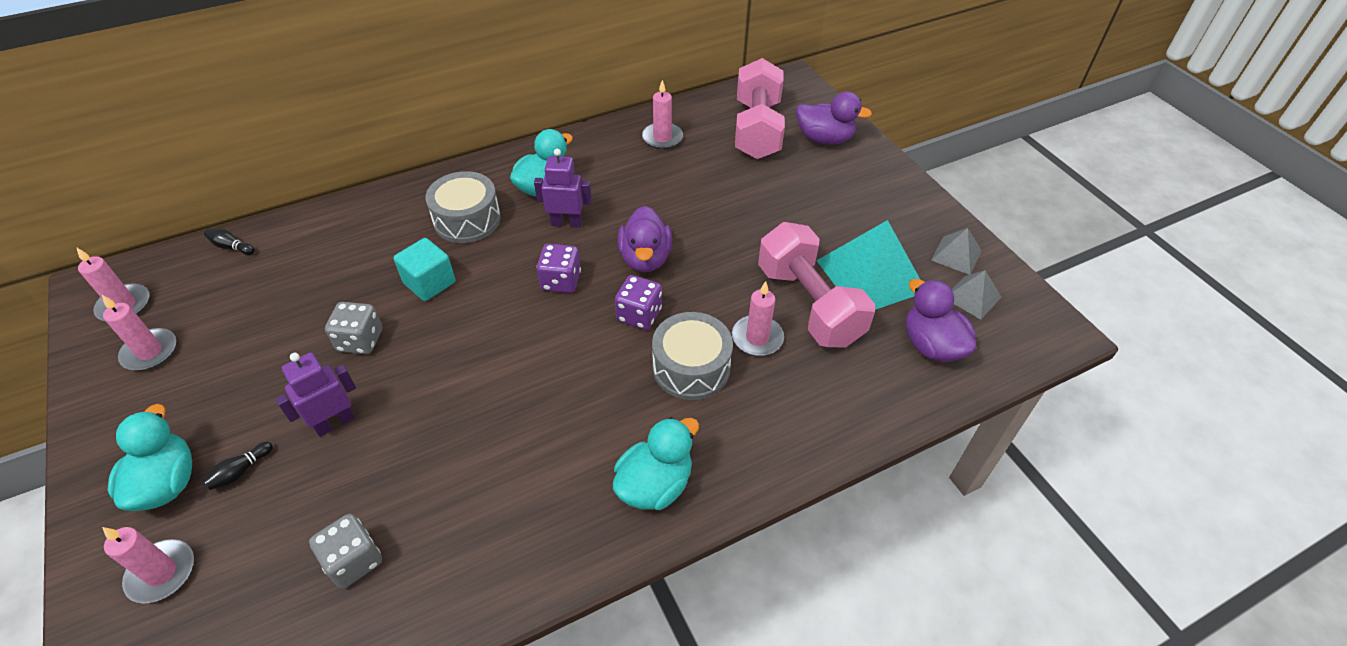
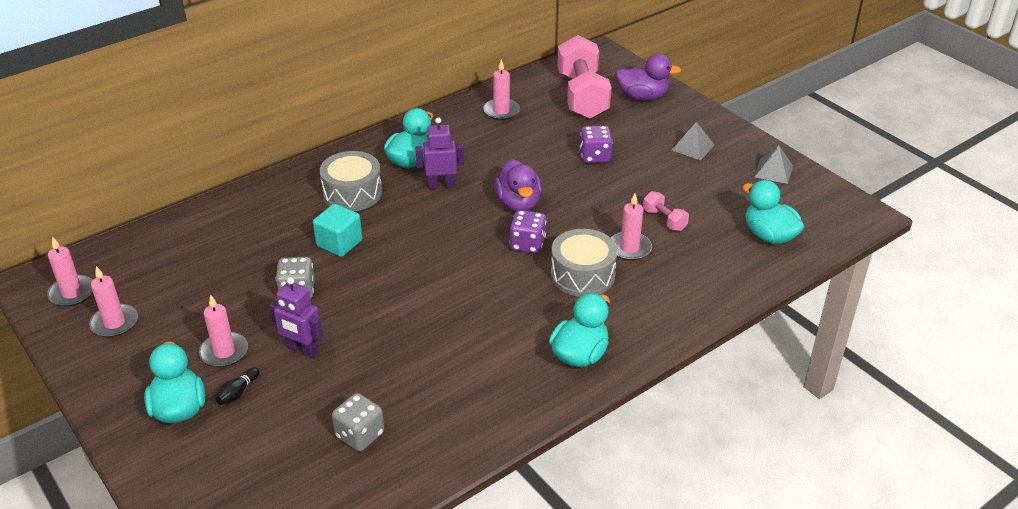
camera: 10 degrees left, 10 degrees down
(161, 573) = (206, 465): pink candle -> pink candle (224, 352)
(231, 247) = (147, 238): black bowling pin -> none
(335, 422) = (302, 350): purple robot -> purple robot turned 105 degrees counterclockwise
(561, 281) = (452, 228): purple dice -> purple dice (595, 156)
(809, 304) = (664, 220): pink dumbbell -> pink dumbbell, size x0.44
(870, 275) = (708, 193): turquoise pyramid -> none
(931, 345) = (769, 236): purple duck -> turquoise duck
(972, 297) = (793, 199): grey pyramid -> grey pyramid (692, 147)

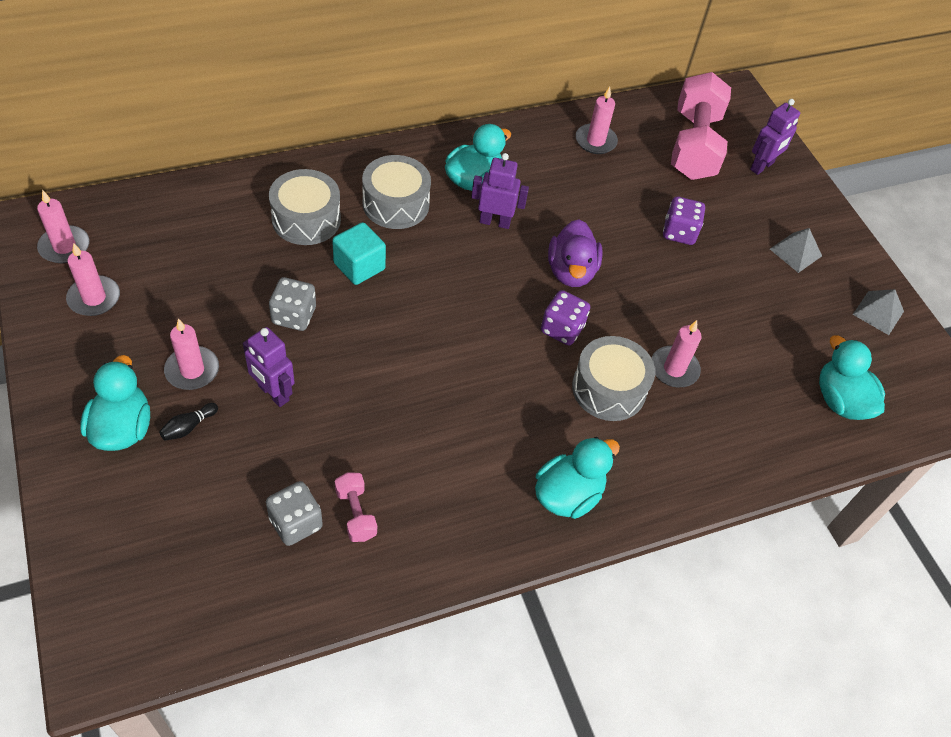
camera: 10 degrees right, 15 degrees up
(280, 222) = (306, 219): none -> grey drum
(642, 97) = (762, 166): purple duck -> purple robot
(664, 220) = (727, 342): pink dumbbell -> pink dumbbell (356, 513)

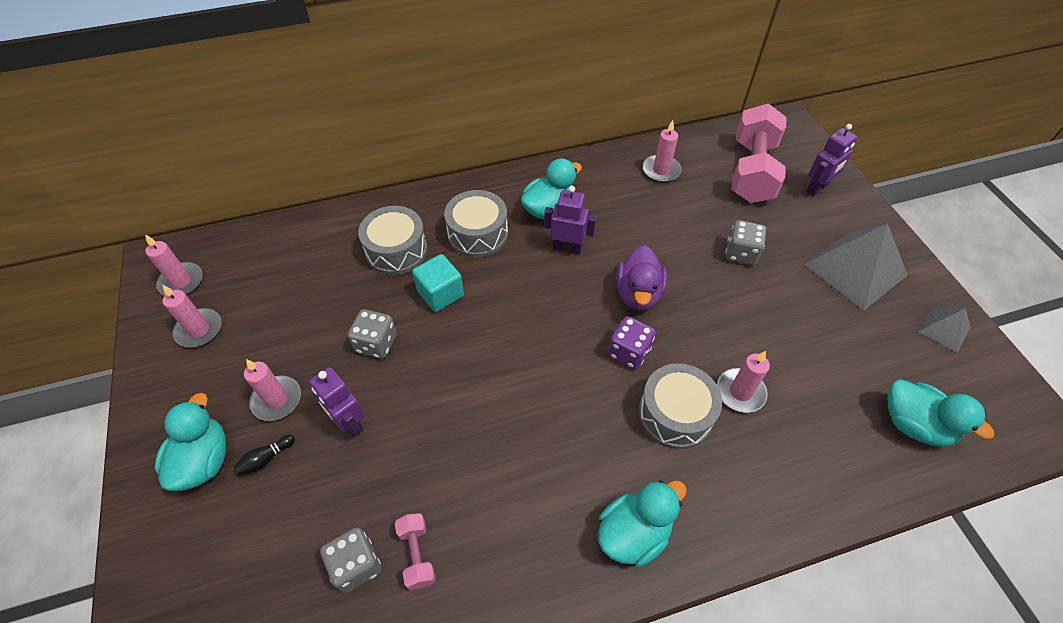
camera: 10 degrees right, 0 degrees up
(679, 232) = (741, 253): purple dice -> grey dice
(795, 252) = (855, 269): grey pyramid -> grey pyramid, size x1.96
(840, 401) = (914, 424): turquoise duck -> turquoise duck turned 150 degrees clockwise

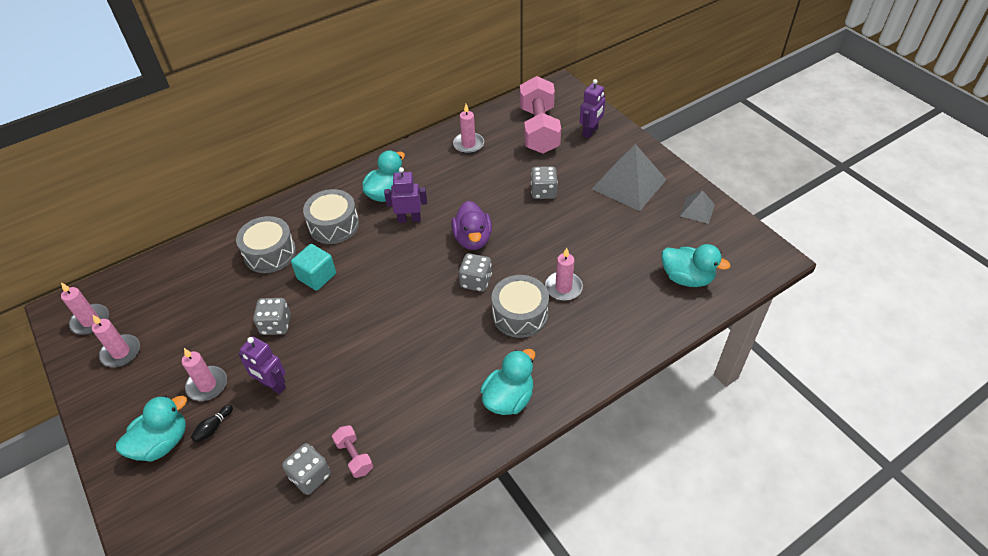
camera: 15 degrees left, 5 degrees down
(204, 461) = (162, 443): turquoise duck -> turquoise duck turned 60 degrees clockwise
(629, 352) = (476, 281): purple dice -> grey dice

